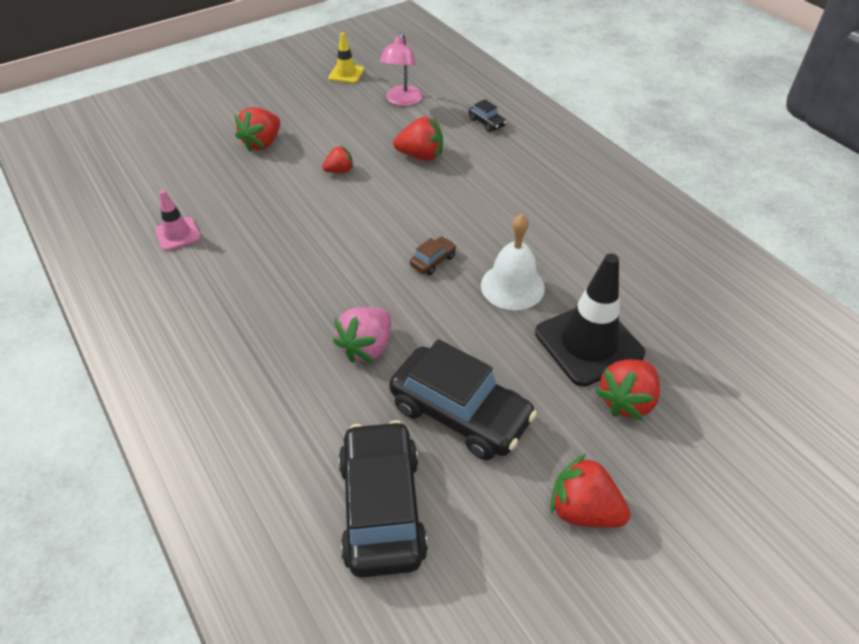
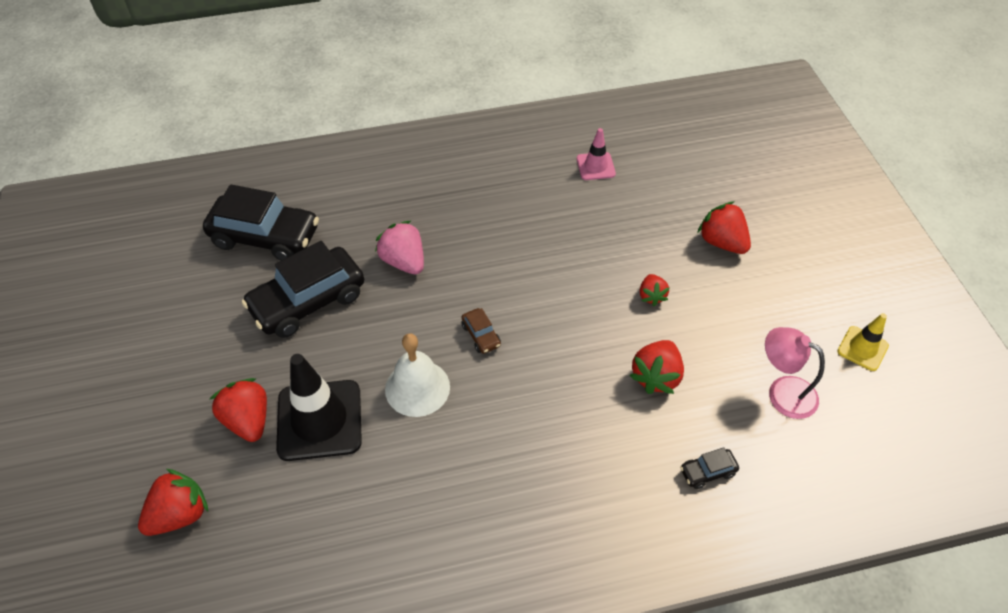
camera: 110 degrees right, 5 degrees up
(583, 510) = (186, 346): red strawberry -> red strawberry (180, 514)

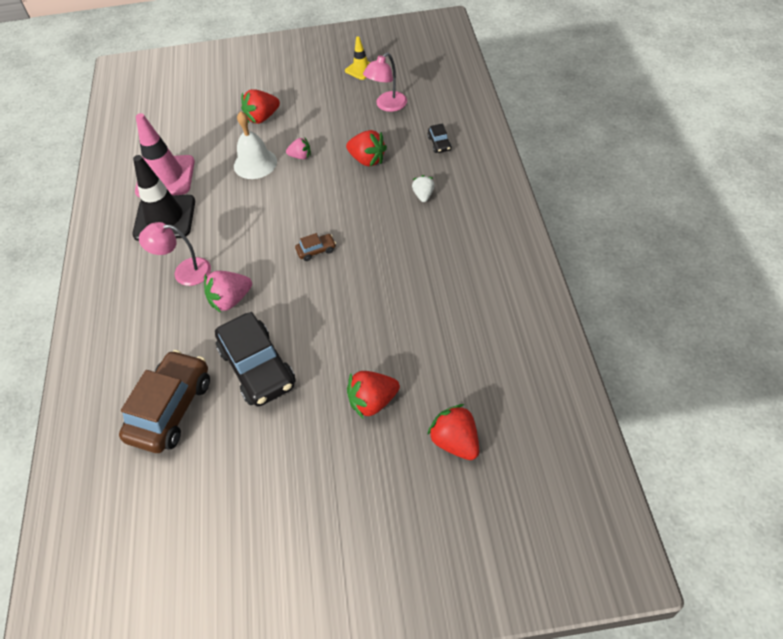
camera: 80 degrees left, 0 degrees up
(265, 237) = (171, 409): black car -> brown car
(319, 420) = (379, 351): black traffic cone -> black traffic cone (164, 218)
(417, 388) = (357, 289): white bell -> white bell (255, 163)
(446, 213) = (184, 272): none -> pink lamp
(591, 455) = (423, 195): none -> white strawberry
(595, 166) = (165, 177): pink traffic cone -> pink traffic cone, size x1.89
(651, 296) = (300, 156): red strawberry -> pink strawberry

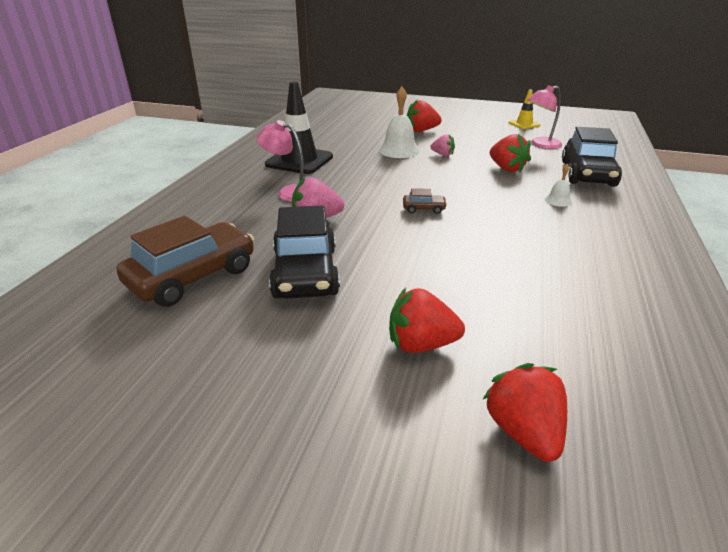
camera: 20 degrees right, 20 degrees down
(165, 177) = (318, 142): pink traffic cone -> none
(423, 195) = (558, 200): white strawberry -> white bell
(439, 143) = (587, 174): black car -> black car, size x2.34

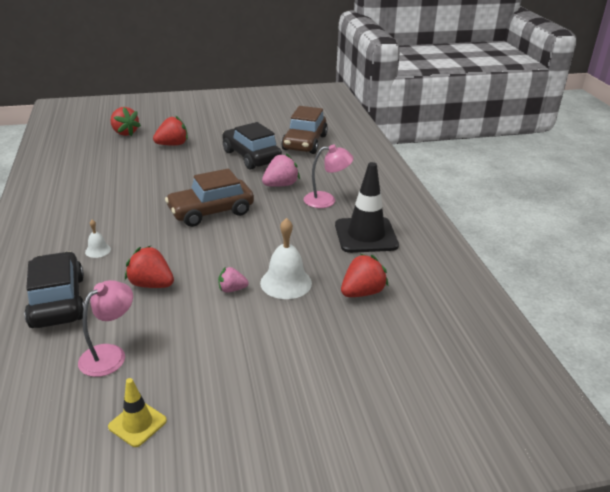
camera: 150 degrees right, 0 degrees up
(421, 130) = (291, 339): red strawberry -> red strawberry (362, 292)
(424, 209) = (211, 212): brown car -> brown car, size x2.34

